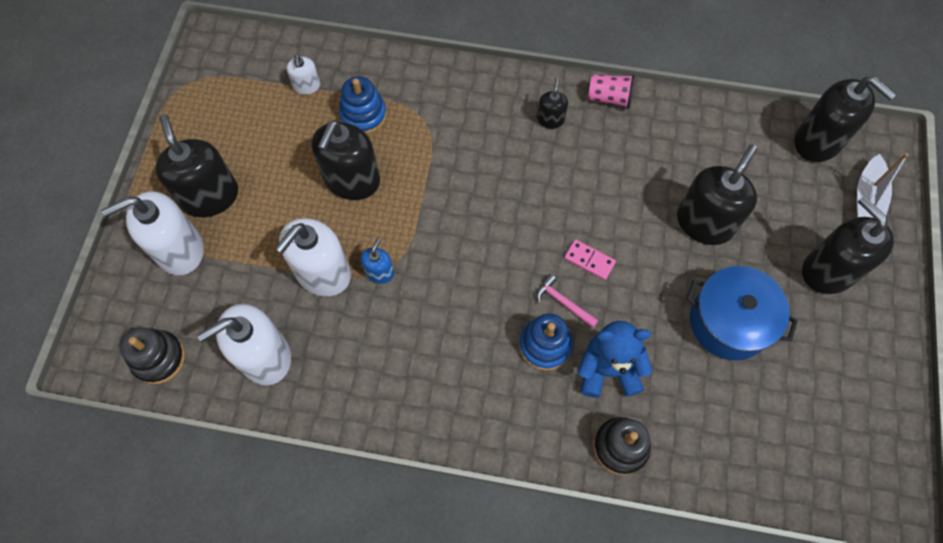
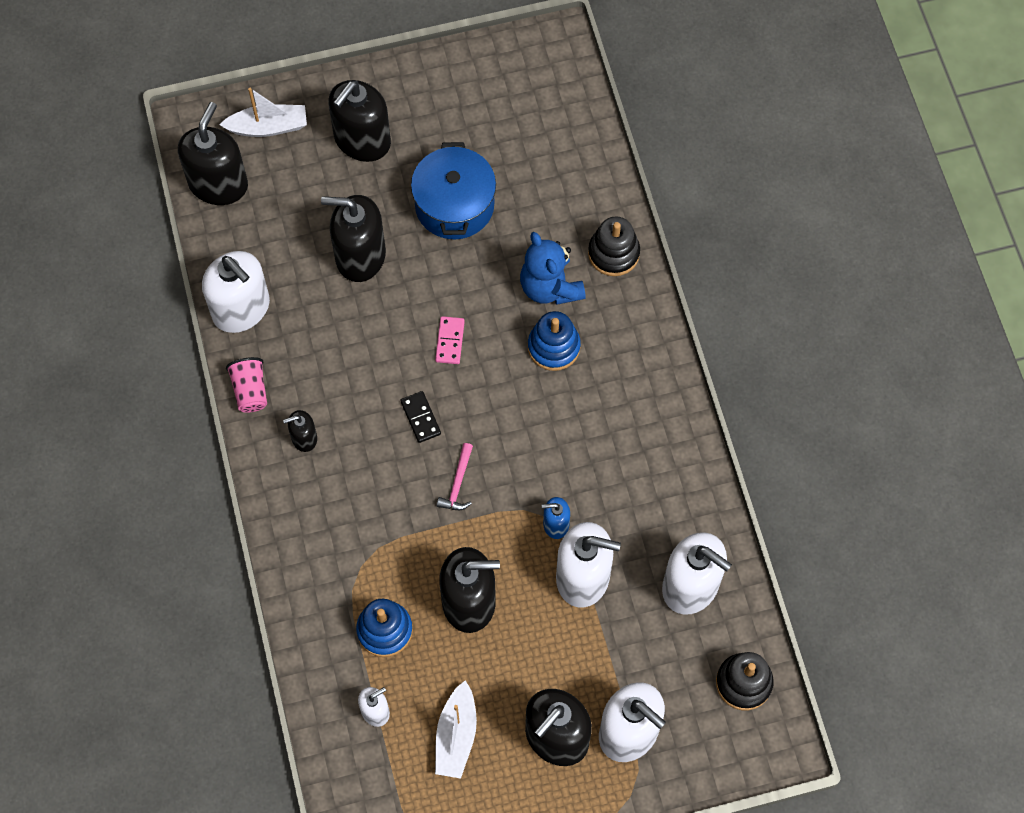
camera: 115 degrees left, 0 degrees up
(255, 130) = (456, 736): none -> white boat
(527, 209) = (420, 418): none -> black domino
(563, 302) = (504, 348): pink hammer -> pink hammer (457, 483)
(687, 117) = (241, 309): none -> white soap dispenser

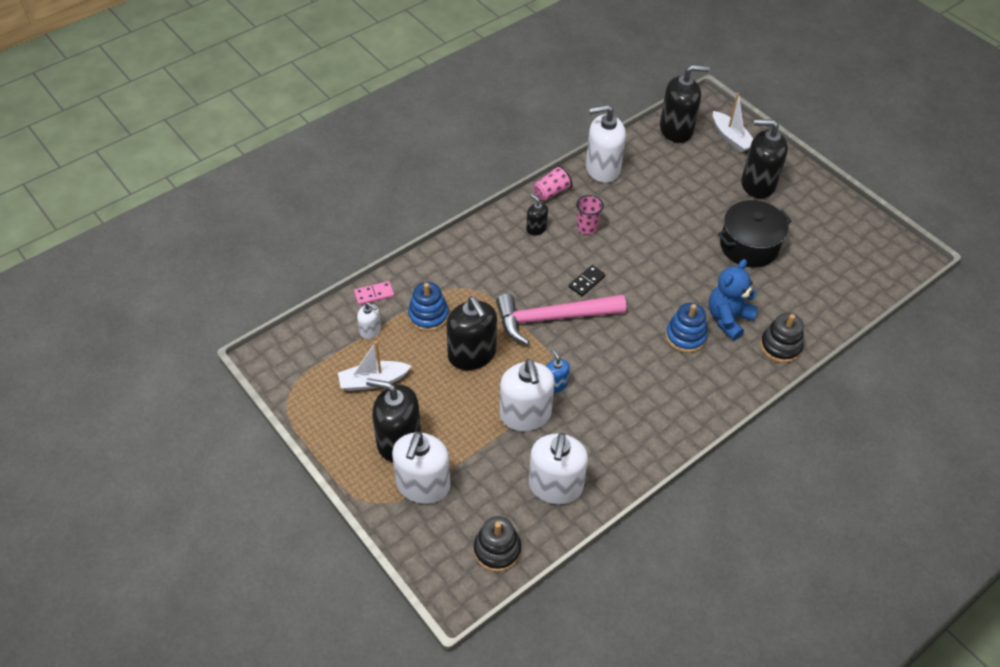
camera: 65 degrees right, 15 degrees down
(241, 309) = (602, 169): white soap dispenser -> white soap dispenser turned 60 degrees clockwise
(333, 376) = (587, 227): none -> pink cup
(360, 256) = (678, 211): black soap dispenser -> none
(450, 341) = (650, 278): pink domino -> pink domino (374, 294)
(454, 205) = (749, 246): blue pot -> black pot
(457, 483) = (552, 318): pink hammer -> pink hammer, size x2.38

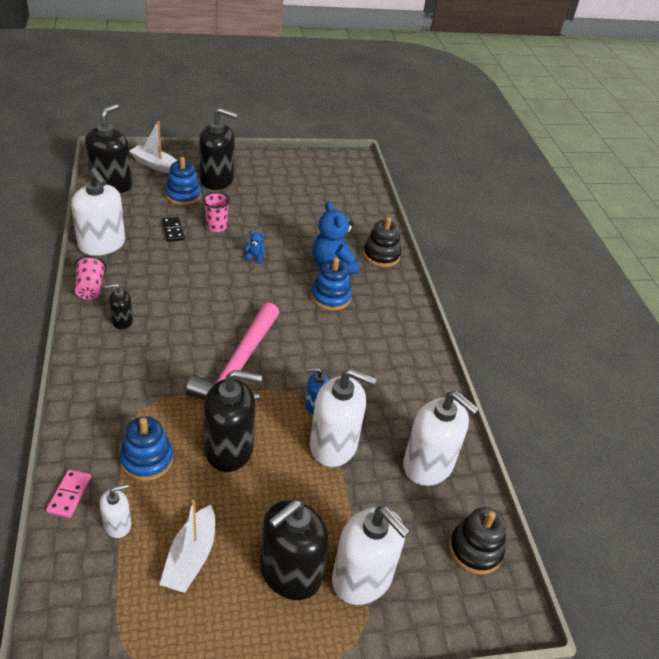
camera: 65 degrees left, 10 degrees down
(586, 282) = (218, 322): black domino -> black domino (173, 231)
(587, 227) = (158, 289): pink cup -> pink cup (216, 227)
(602, 169) = (102, 244): white soap dispenser -> white soap dispenser turned 60 degrees counterclockwise
(683, 262) = (255, 257): none -> blue teddy bear
(711, 177) = (183, 195): none -> blue stacking toy
(731, 138) = (156, 165): white boat -> white boat turned 150 degrees counterclockwise
(749, 246) = (272, 217): black pot -> none
(758, 184) = (217, 180): black soap dispenser -> black soap dispenser turned 120 degrees counterclockwise

